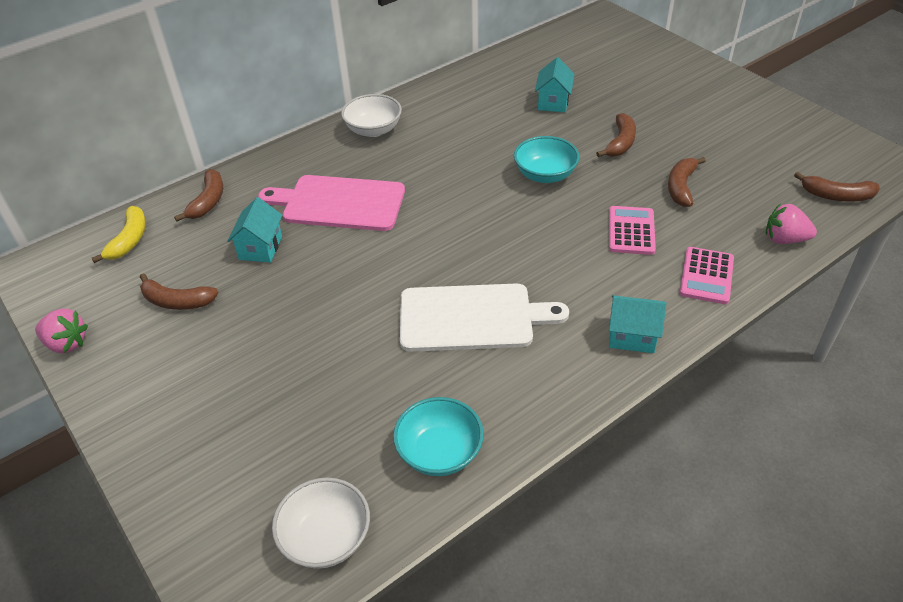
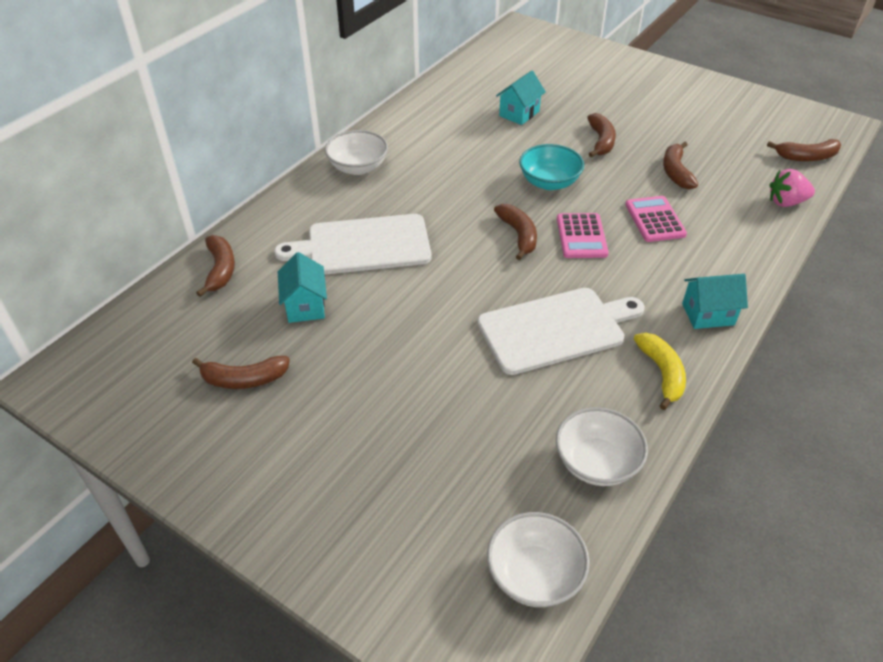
camera: 20 degrees left, 0 degrees up
(66, 343) = (141, 452): pink strawberry -> none
(129, 240) = (153, 327): yellow banana -> yellow banana (661, 373)
(339, 203) = (363, 245): pink cutting board -> white cutting board
(439, 452) = (596, 463): turquoise bowl -> white bowl
(486, 221) = (518, 235): none -> brown banana
(553, 102) = (519, 113): turquoise house -> turquoise house turned 45 degrees clockwise
(706, 276) = (740, 247): pink calculator -> pink calculator (581, 236)

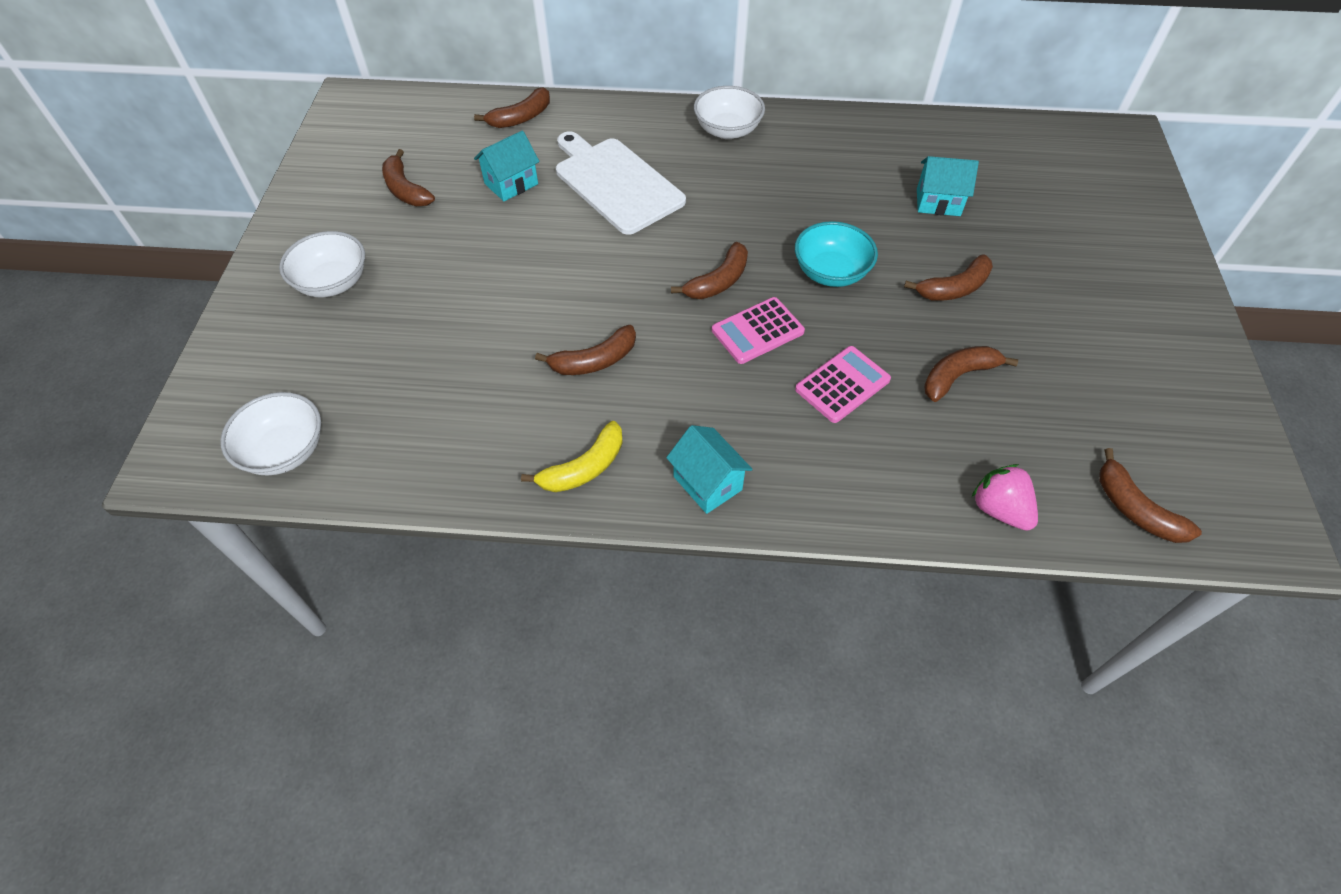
camera: 60 degrees right, 10 degrees up
(556, 329) = (594, 361): white cutting board -> brown banana
(596, 463) = (431, 452): white bowl -> white bowl (333, 282)

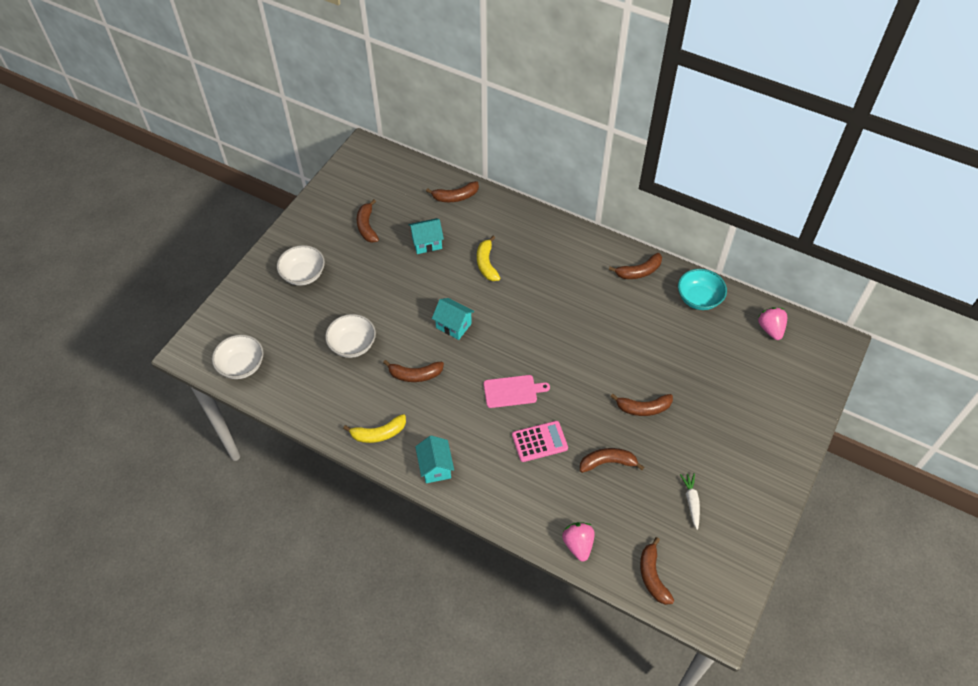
camera: 25 degrees right, 0 degrees up
(615, 183) = (486, 264): white cutting board -> yellow banana
(718, 281) = (509, 351): brown banana -> brown banana (639, 271)
(727, 130) = (575, 249): white bowl -> white bowl (352, 345)
(757, 331) = (512, 391): pink calculator -> pink cutting board
(831, 272) = (577, 370): turquoise bowl -> turquoise bowl (699, 298)
(938, 202) = (673, 347): turquoise house -> turquoise house (453, 325)
(1039, 144) = (770, 329): none -> pink strawberry
(1106, 383) = (691, 501): none -> white carrot

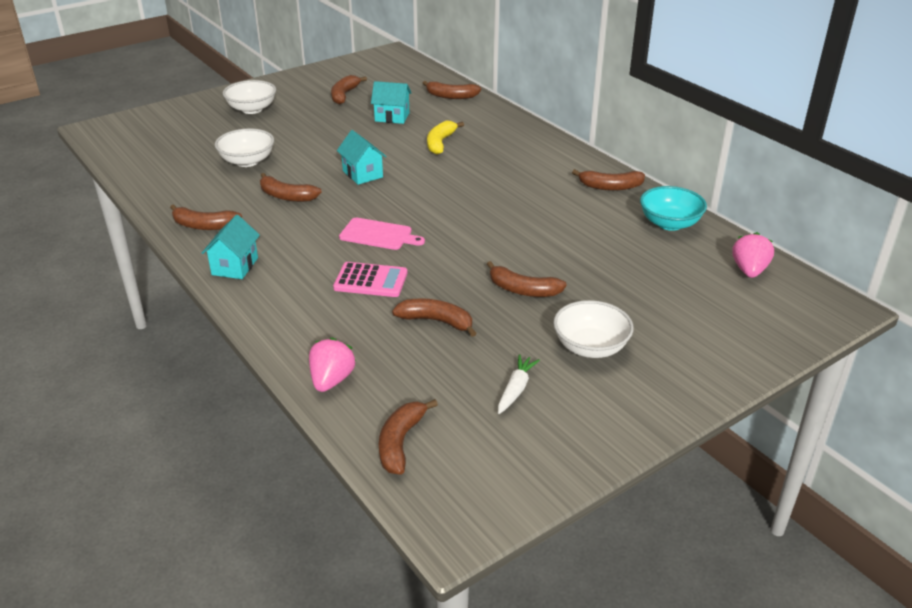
camera: 25 degrees right, 20 degrees down
(241, 366) = (130, 148): white bowl -> white bowl (590, 347)
(379, 433) = (204, 225): yellow banana -> brown banana

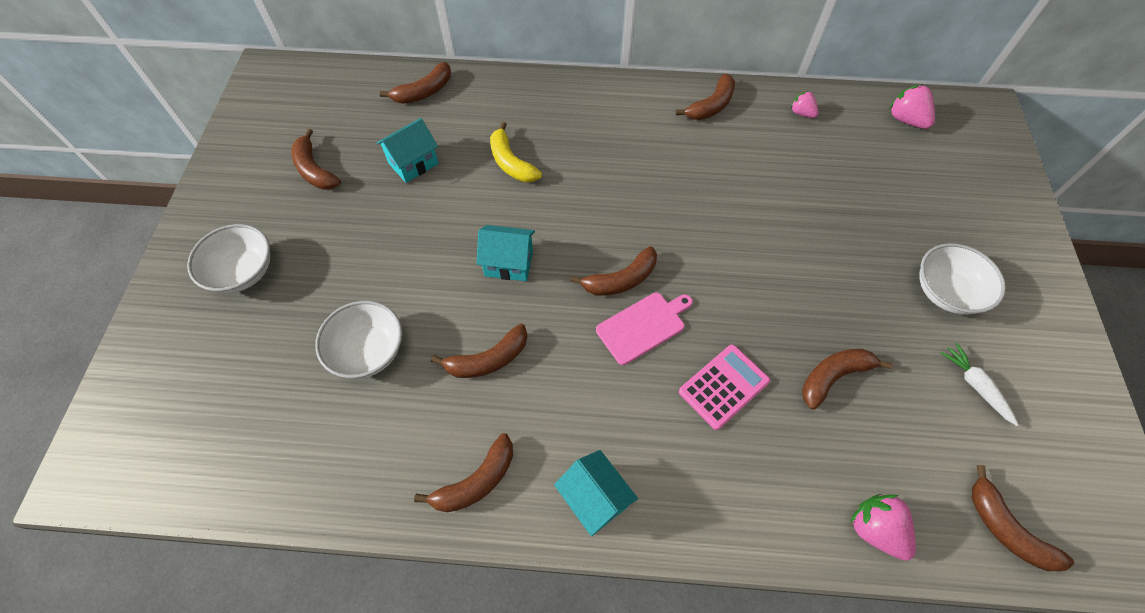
camera: 50 degrees left, 25 degrees up
(523, 290) = (828, 278): brown banana -> brown banana (621, 280)
(669, 223) = (801, 113): turquoise bowl -> pink strawberry

